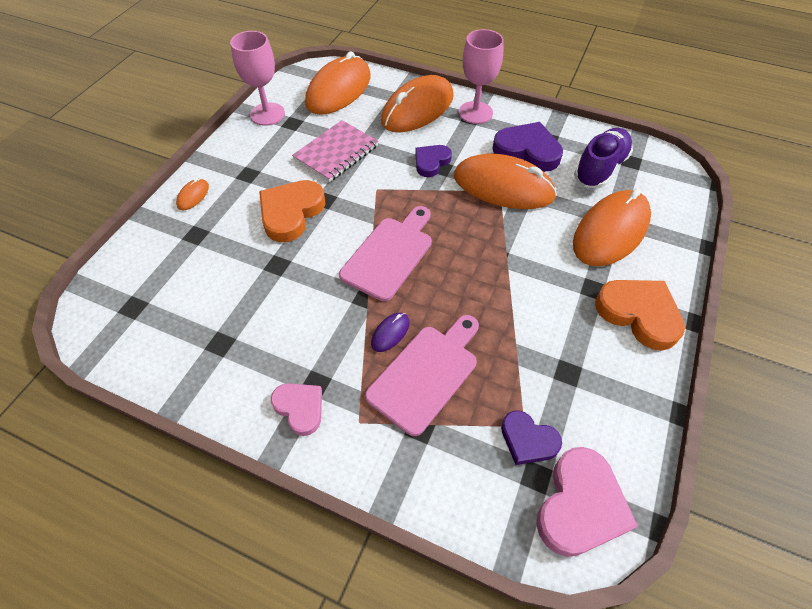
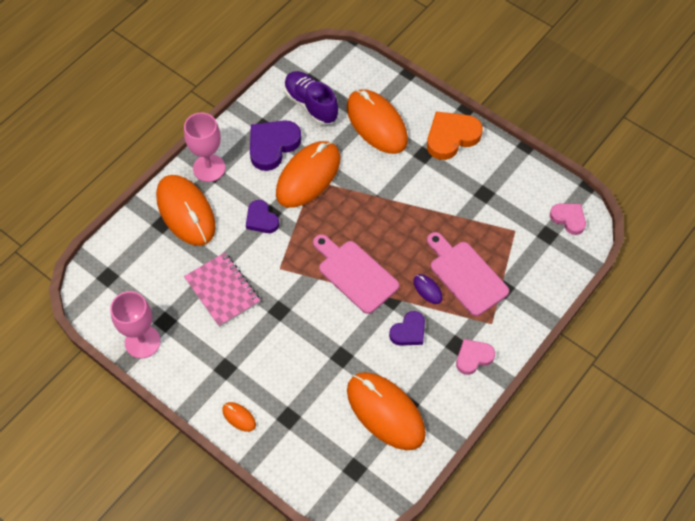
camera: 75 degrees left, 5 degrees up
(291, 213) = (287, 338): orange heart -> none
(339, 90) = (130, 272): orange mouse -> orange mouse (385, 412)
(528, 440) = (524, 231): purple heart -> purple heart (409, 331)
(580, 505) = (568, 219): pink heart -> pink heart, size x0.61

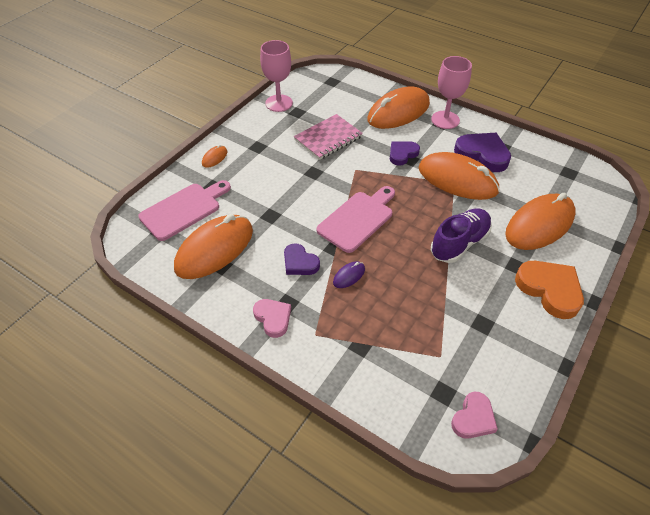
camera: 85 degrees right, 10 degrees down
(311, 105) = (540, 175): purple shoe -> purple shoe (459, 243)
(466, 275) = (371, 309): pink cutting board -> pink cutting board (183, 210)

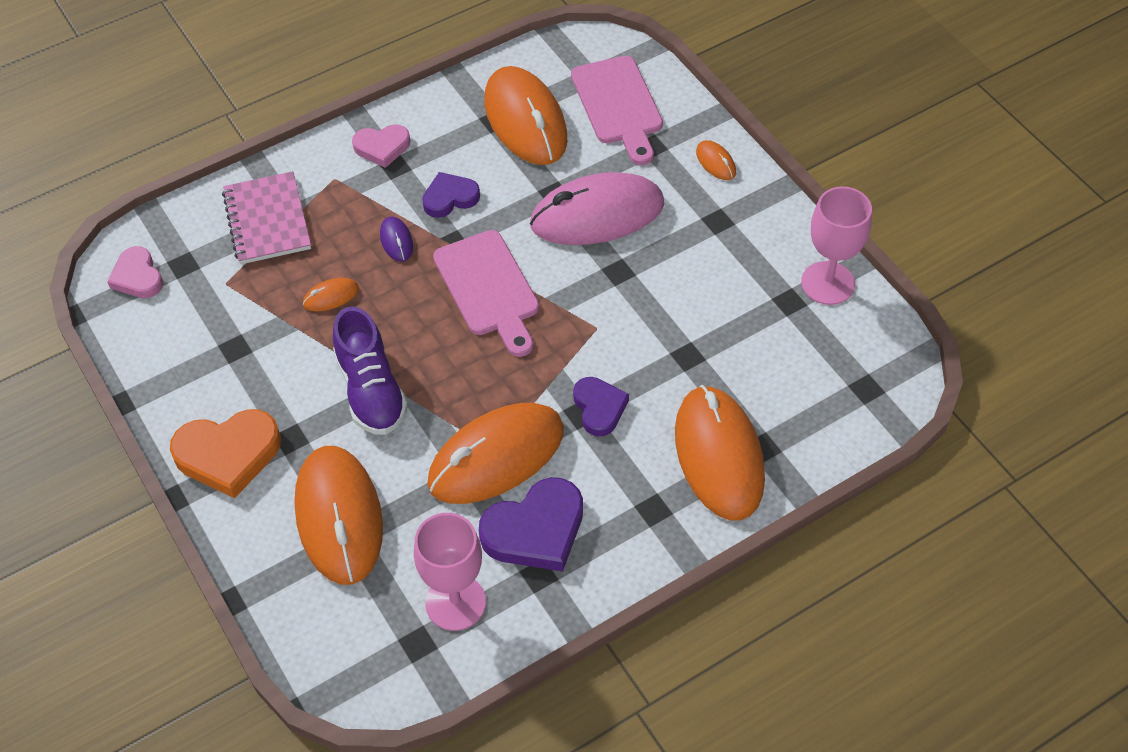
camera: 115 degrees right, 5 degrees up
(277, 192) = (597, 214): none -> pink mouse
(328, 138) = (693, 319): pink notebook -> pink notebook (267, 220)
(411, 291) = (331, 296): none -> orange mouse
(445, 120) = (659, 521): pink goblet -> pink goblet (455, 602)

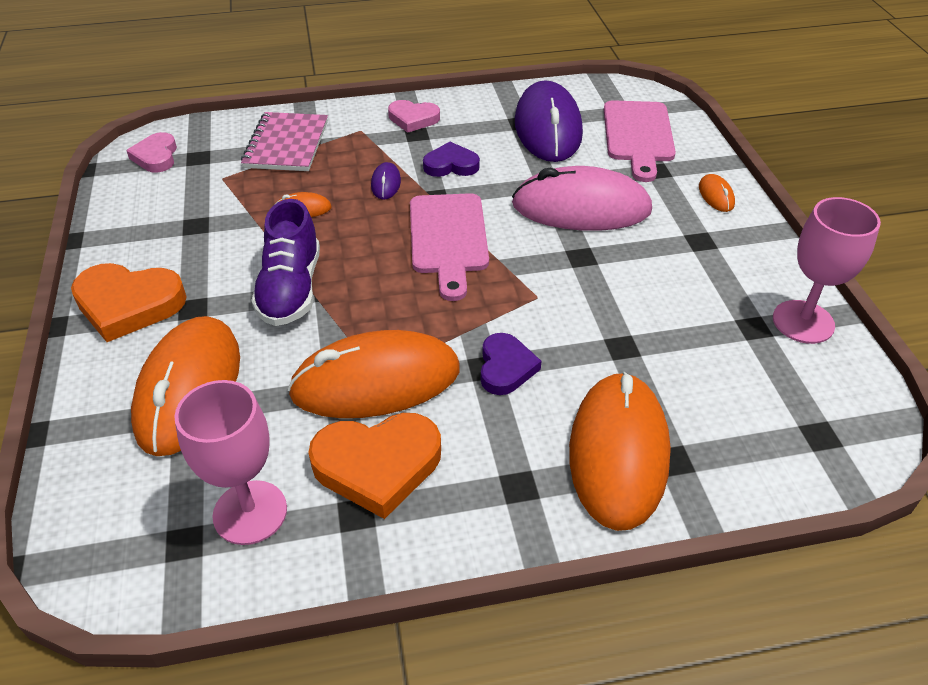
camera: 20 degrees right, 10 degrees down
(525, 120) = (547, 128): orange mouse -> purple mouse
(535, 530) = (377, 465): purple heart -> orange heart

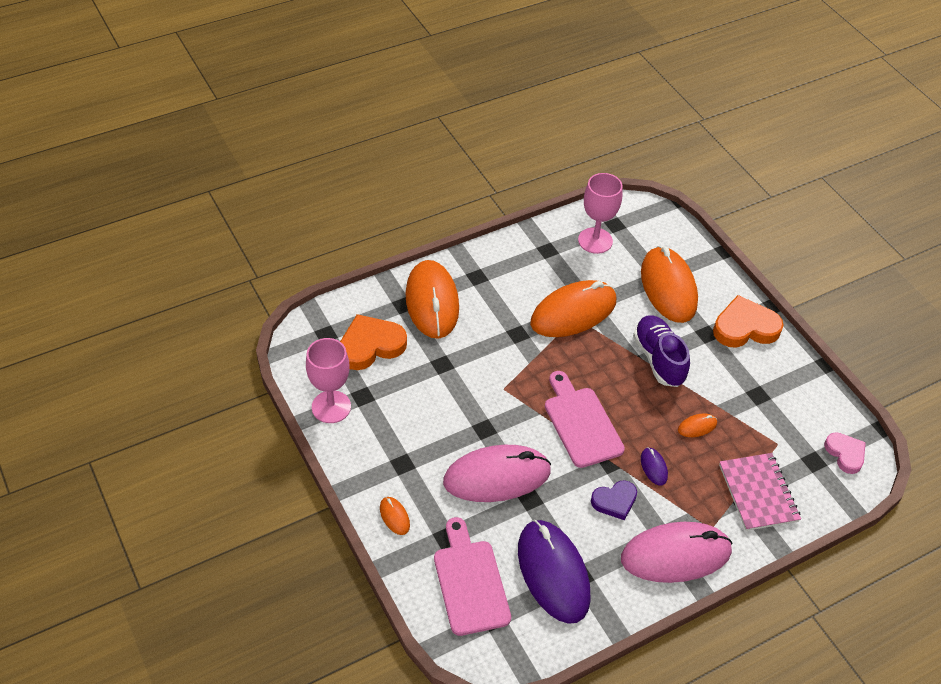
camera: 160 degrees right, 5 degrees up
(377, 465) = (549, 271): orange heart -> orange heart (370, 345)
(413, 119) = (675, 555): pink heart -> pink mouse
(505, 367) = (506, 336): purple heart -> none

